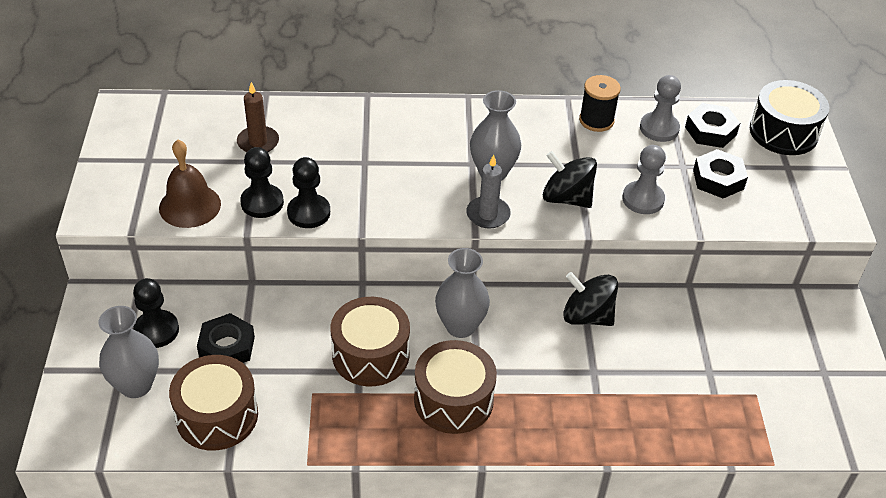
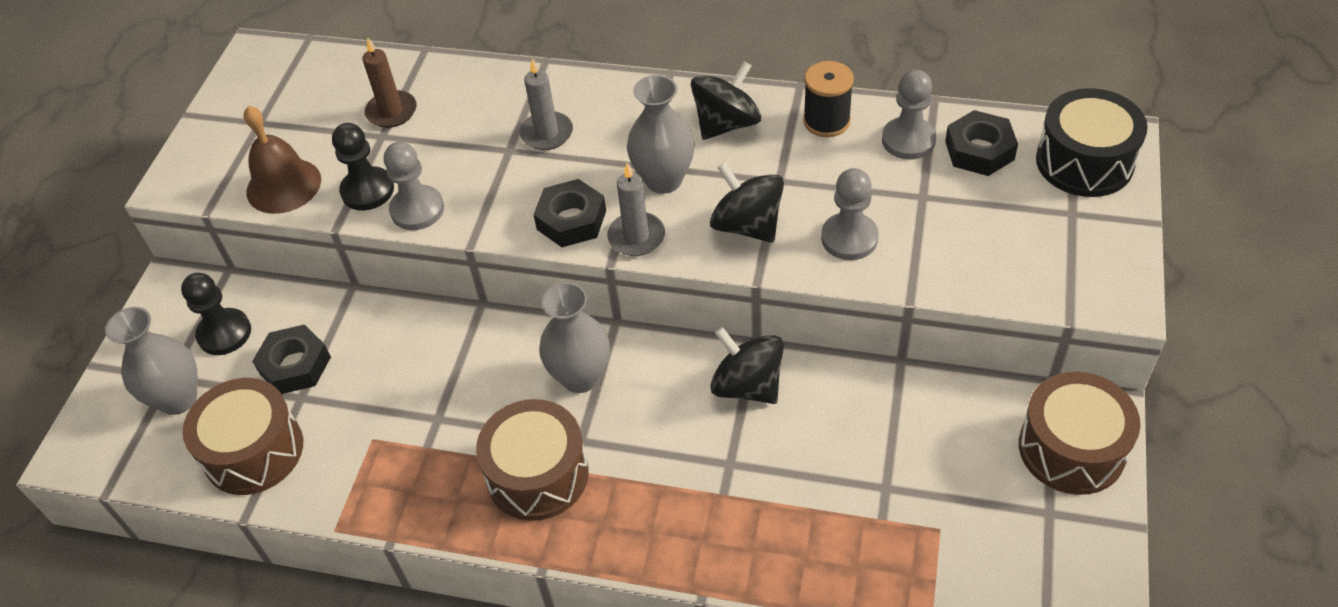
camera: 20 degrees right, 5 degrees up
(309, 213) = (417, 210): black pawn -> grey pawn
(370, 355) = (458, 399): brown drum -> brown drum (1071, 448)
(390, 147) = (547, 133): none -> grey candle
(524, 128) = (726, 124): none -> black spinning top
(718, 179) = (964, 221): black nut -> black nut (571, 220)

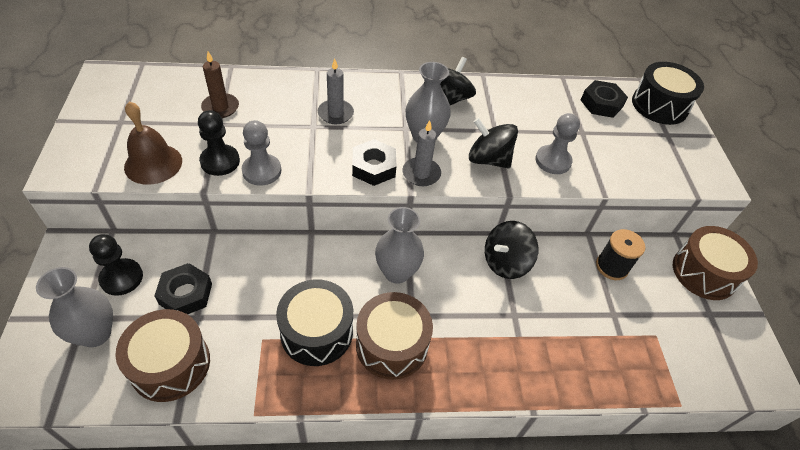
camera: 25 degrees left, 0 degrees up
(444, 441) = (317, 332): none -> black drum
(747, 385) = (505, 262): black spinning top -> black spinning top turned 60 degrees counterclockwise
(826, 121) = (508, 93): black spool -> black spool (612, 266)
(908, 140) = (559, 101): grey pawn -> none

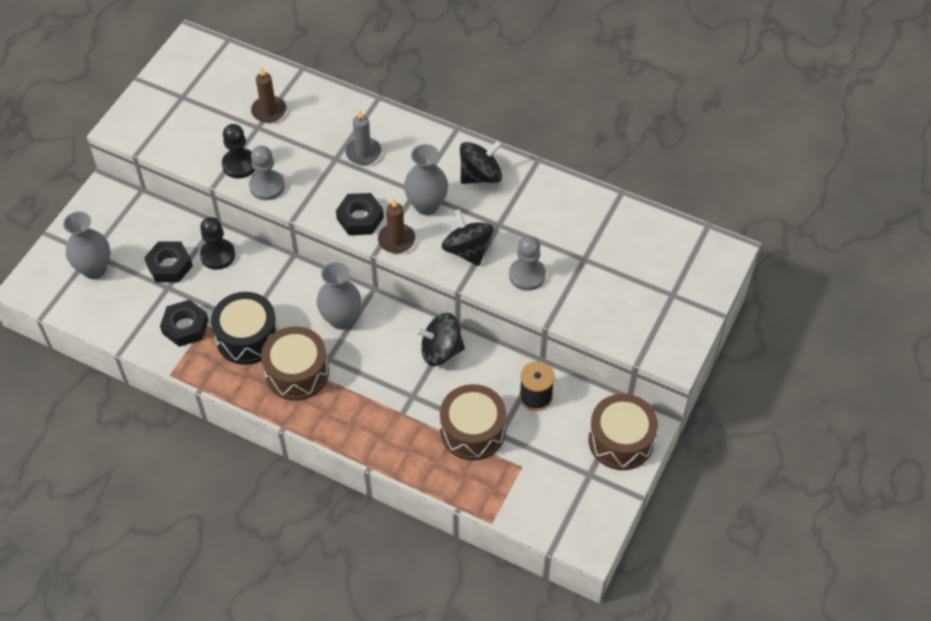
camera: 35 degrees right, 5 degrees up
(121, 278) = (131, 233): black pawn -> black pawn (217, 255)
(153, 164) = (188, 147): brown bell -> none
(170, 364) = (133, 314): brown drum -> brown drum (472, 431)
(421, 173) = (396, 240): grey candle -> brown candle
(601, 103) = (634, 236): black nut -> black nut (185, 327)
(659, 105) = (697, 262): black drum -> none

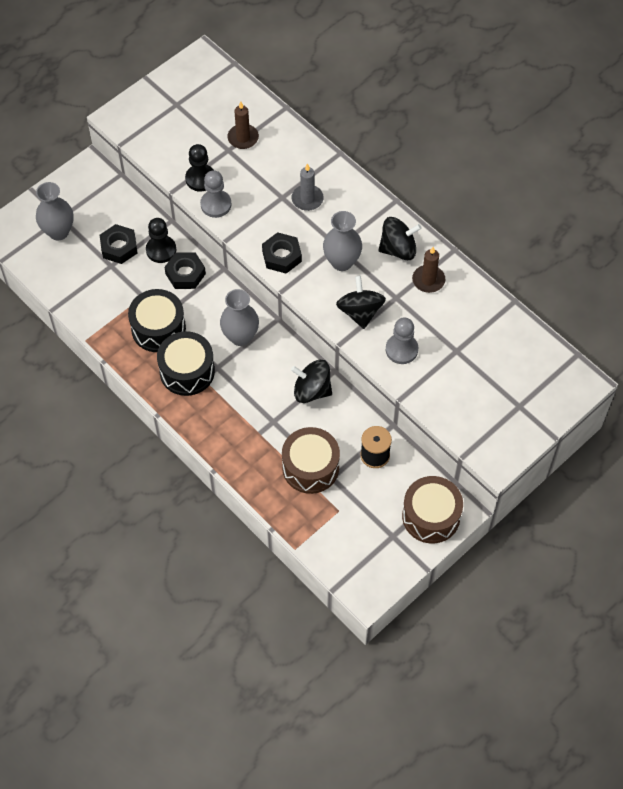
camera: 20 degrees right, 5 degrees up
(185, 327) = (112, 303): black nut -> black nut (185, 274)
(297, 372) = (187, 371): brown drum -> black drum
(396, 240) = (304, 285): brown candle -> brown candle (428, 280)

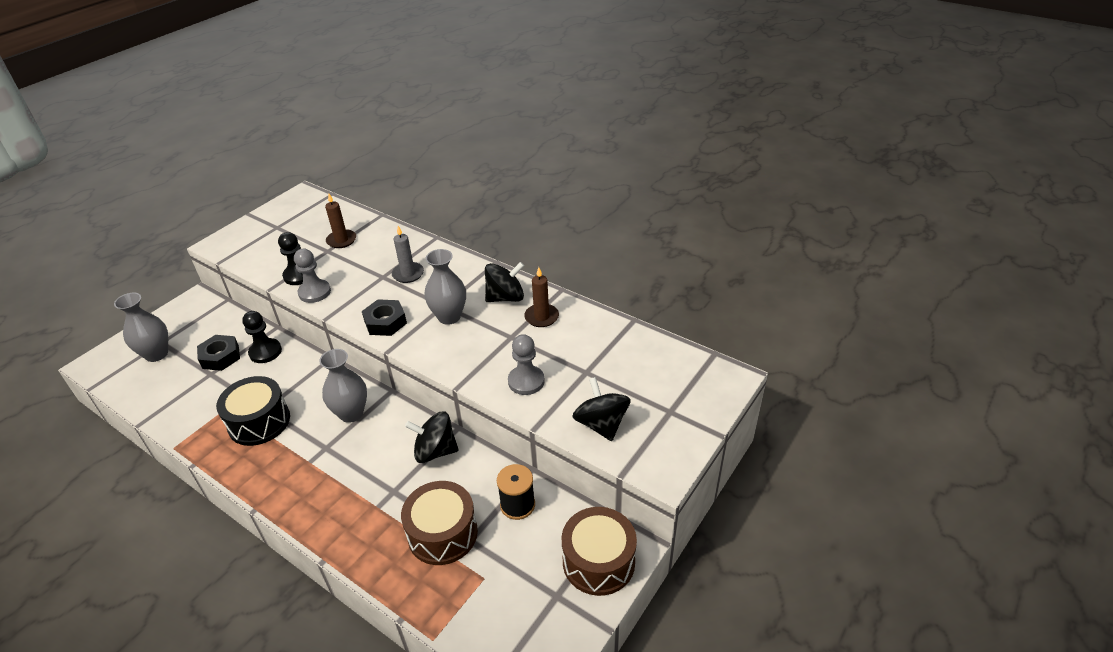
camera: 10 degrees left, 20 degrees down
(185, 274) = (291, 368): black nut -> none
(187, 371) = (290, 457): black drum -> none
(360, 312) = (475, 355): black spinning top -> black spinning top (601, 424)

